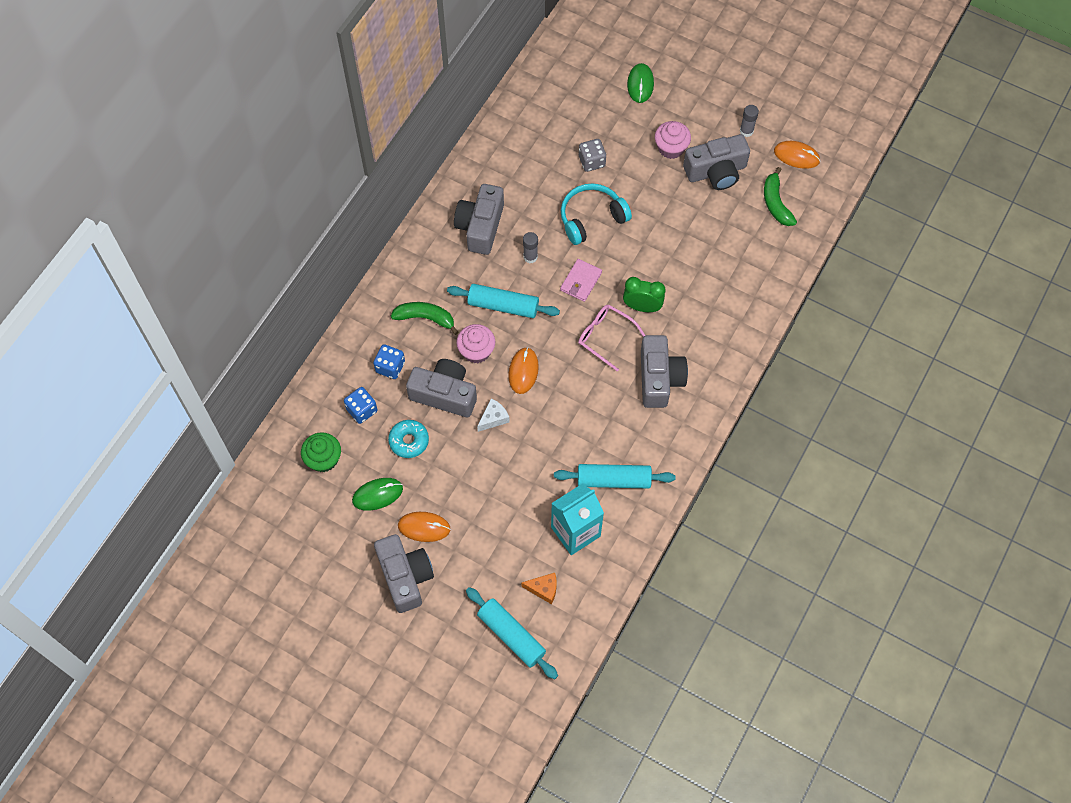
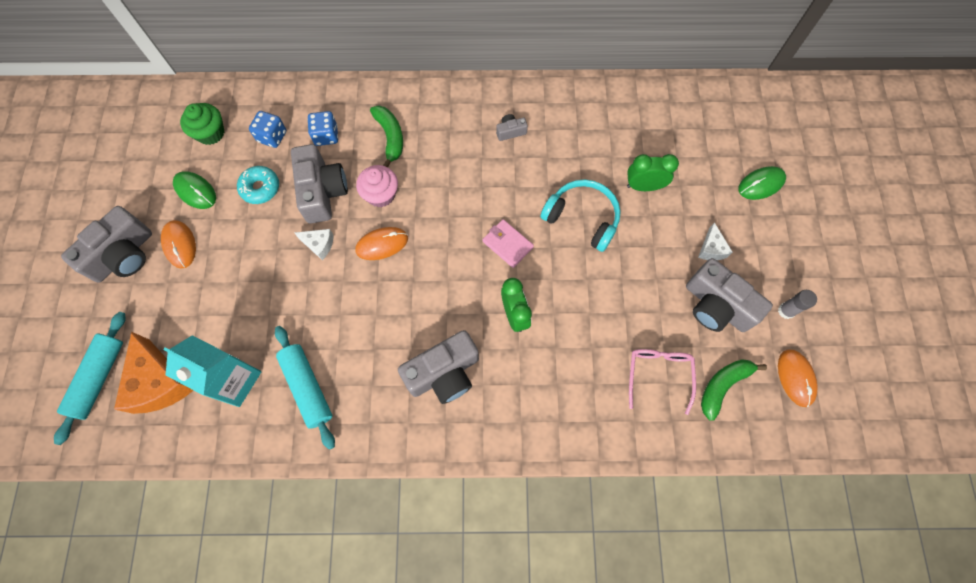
camera: 60 degrees right, 5 degrees up
(480, 226) = (510, 131): grey camera -> grey camera, size x0.45
(503, 306) = (440, 192): turquoise rolling pin -> none
(530, 257) = (506, 188): grey glue stick -> none
(543, 589) = (159, 382): orange cheese -> orange cheese, size x1.98
(581, 281) = (507, 244): pink wallet -> pink wallet turned 45 degrees clockwise
(591, 161) = (644, 186): grey dice -> green clock
(605, 337) = (460, 298): pink glasses -> pink glasses (658, 375)
(671, 148) = (711, 249): pink cupcake -> white cheese

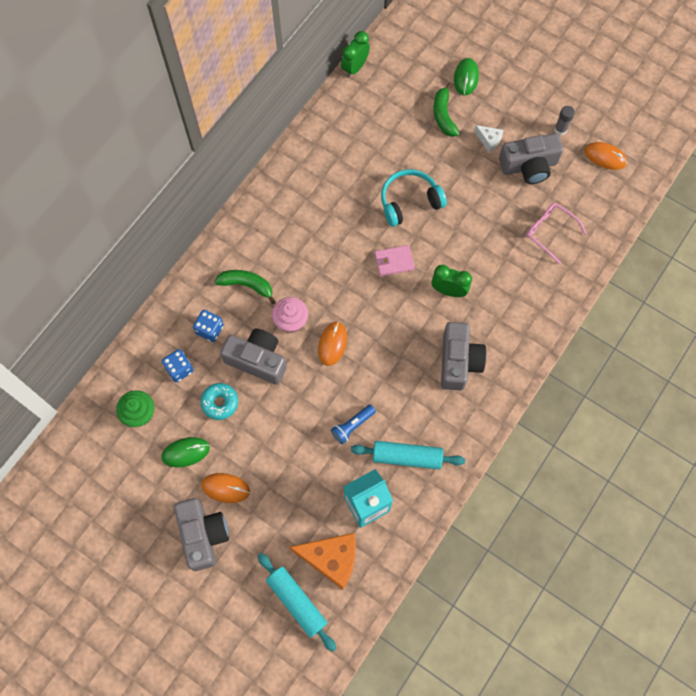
camera: 55 degrees left, 0 degrees up
(308, 315) = (352, 426): none -> blue flashlight
(319, 244) = (300, 387): white cheese -> none
(510, 131) = (306, 201): grey camera -> none
(644, 186) = (414, 147): green clock -> green clock (355, 68)
(722, 386) = (582, 201): green banana -> green banana (443, 115)

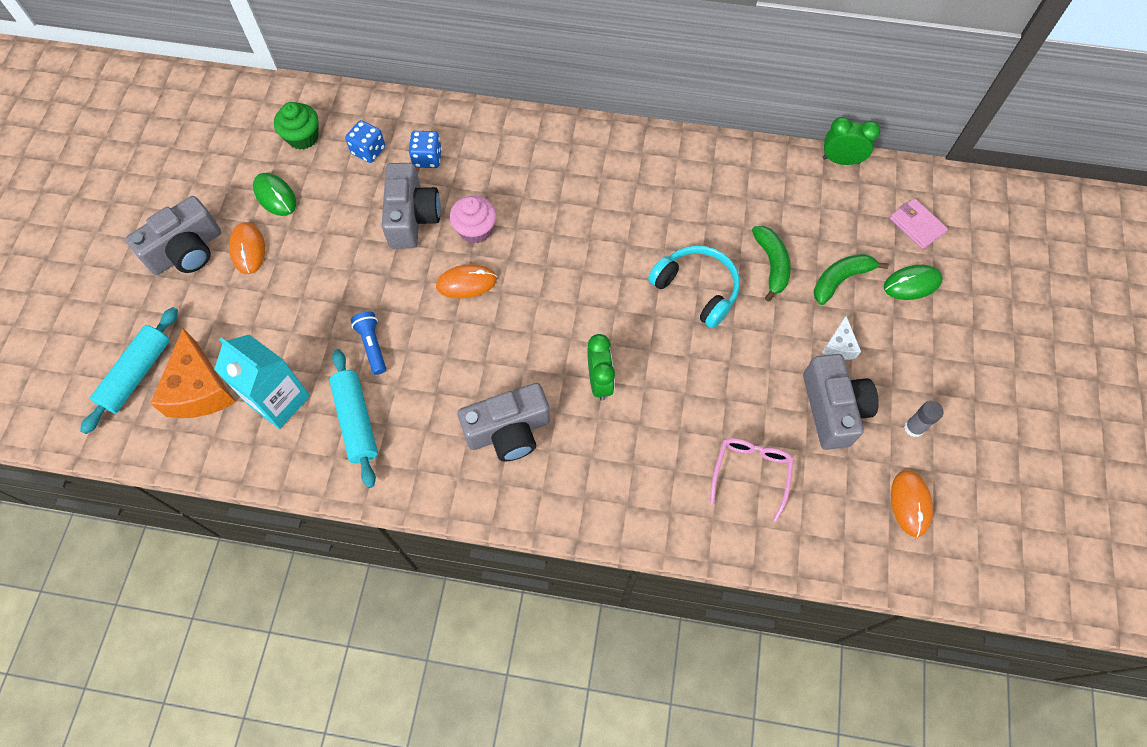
camera: 65 degrees right, 5 degrees down
(220, 403) = (345, 203): turquoise donut -> none
(247, 285) = (497, 170): green banana -> green banana (771, 264)
(352, 426) = (372, 345): blue flashlight -> blue flashlight turned 45 degrees clockwise
(394, 261) = (606, 305): pink wallet -> pink wallet (917, 225)
(529, 166) = (833, 409): grey camera -> grey camera turned 150 degrees counterclockwise

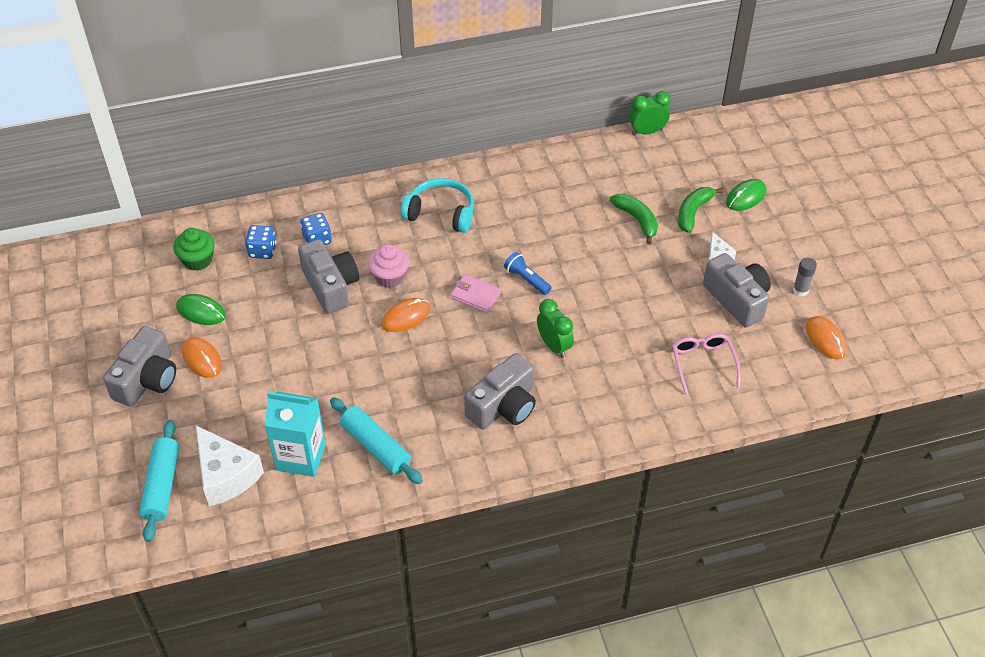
camera: 25 degrees left, 15 degrees down
(200, 389) = (226, 475): orange cheese -> white cheese
(372, 345) = (355, 389): blue flashlight -> blue flashlight (526, 279)
(696, 290) = (590, 257): turquoise headphones -> turquoise headphones (441, 213)
(917, 225) = (727, 157): pink wallet -> pink wallet (475, 295)

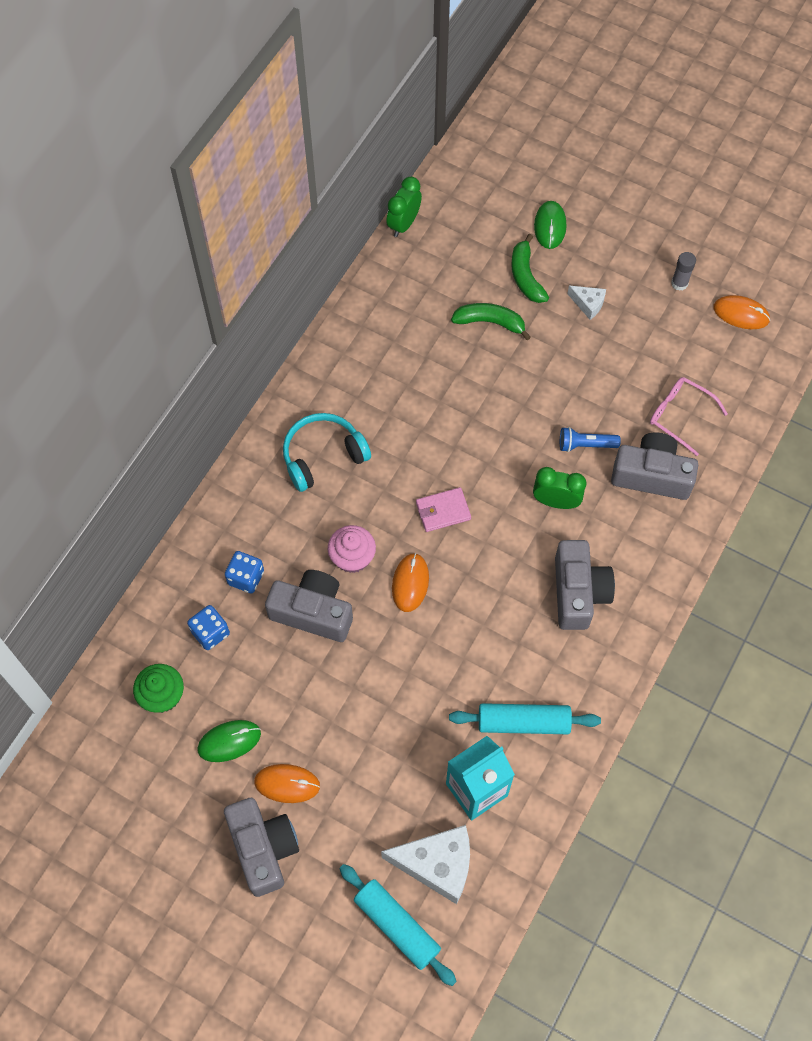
camera: 45 degrees left, 15 degrees up
(526, 279) = (466, 458): blue flashlight -> blue flashlight (585, 445)
(737, 299) = (643, 333): grey camera -> grey camera (652, 475)

